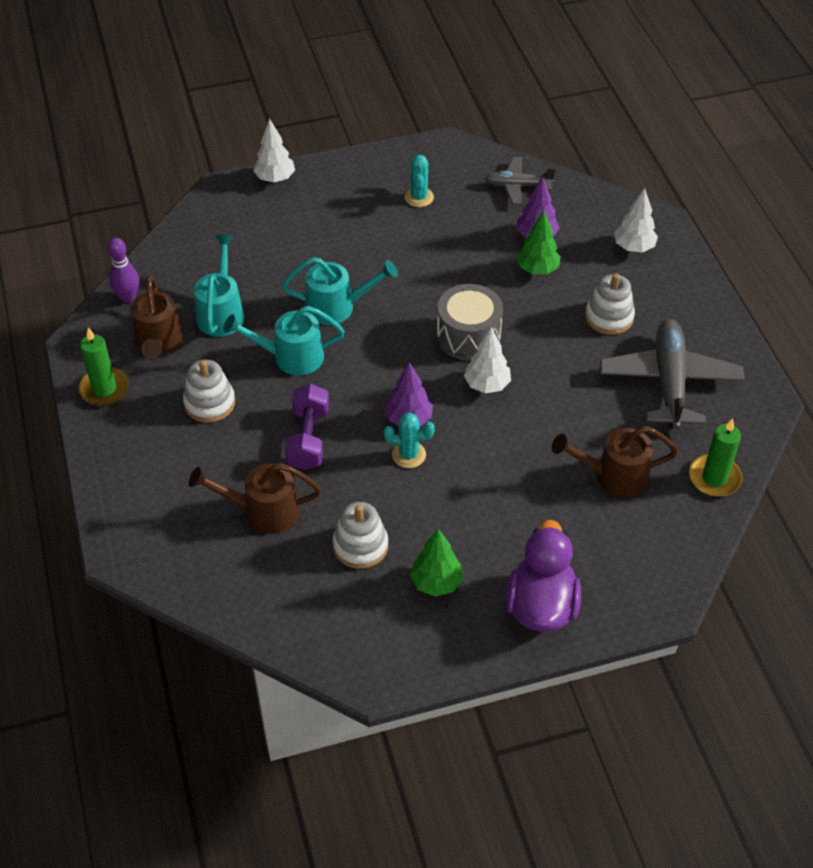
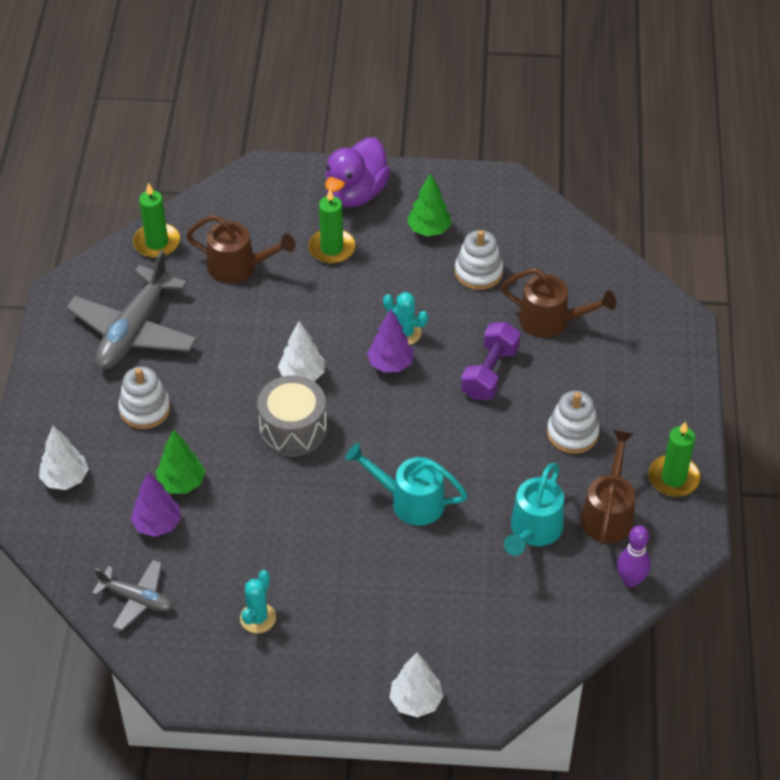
camera: 160 degrees left, 0 degrees up
(290, 357) = (478, 459): turquoise watering can -> none
(530, 527) = (332, 248): none -> green candle

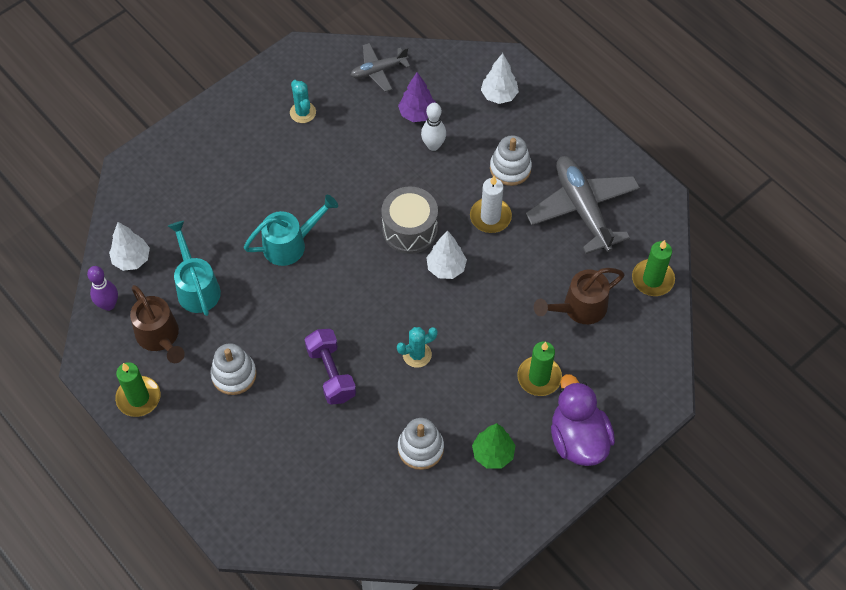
camera: 135 degrees right, 10 degrees up
(181, 483) = (433, 145): green tree -> white bowling pin
(214, 385) = (490, 217): none -> white candle
(390, 364) = (401, 323): purple tree -> none
(416, 701) = (170, 139): white tree -> white tree (132, 259)
(552, 321) = (329, 451): brown watering can -> none

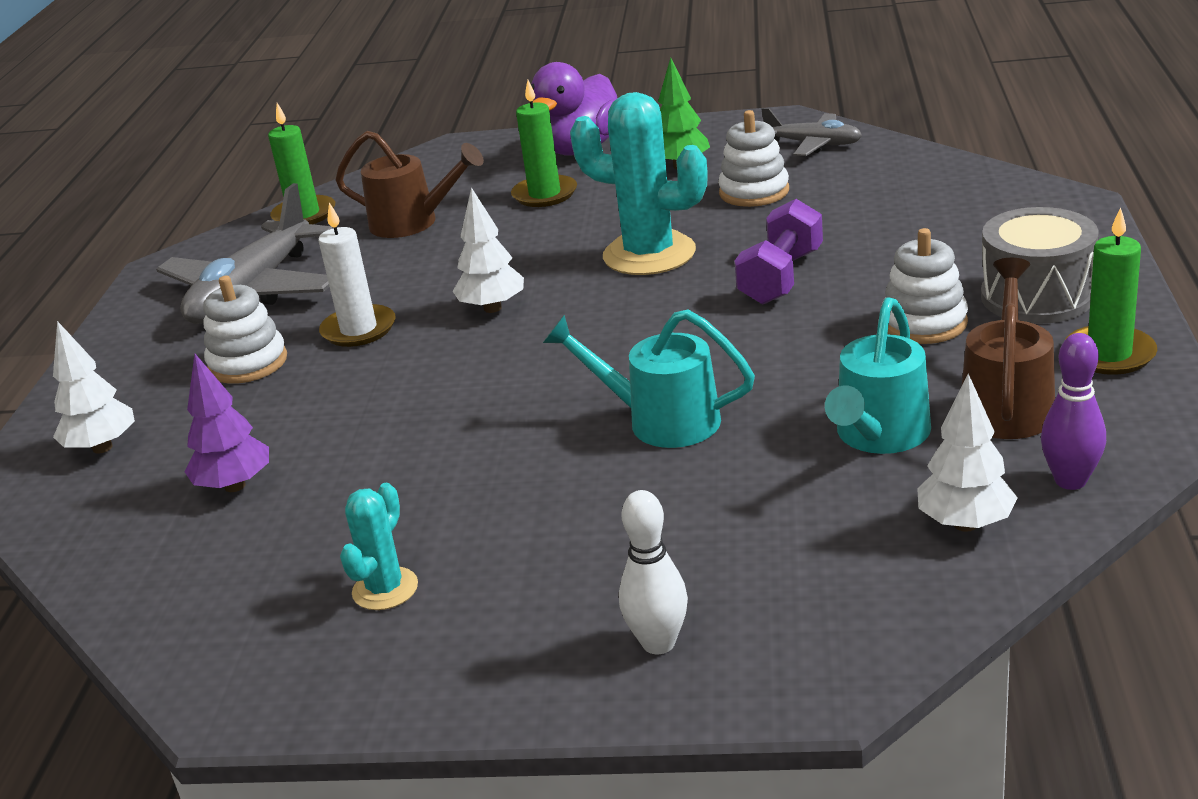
camera: 130 degrees left, 30 degrees down
(378, 70) = (175, 581): grey plane -> grey plane (813, 144)
(410, 229) = (473, 362): grey drum -> grey drum (1036, 296)
(417, 354) = (649, 254): turquoise cactus -> turquoise cactus, size x1.93
(433, 145) = (285, 435): white bowling pin -> white bowling pin (658, 643)

